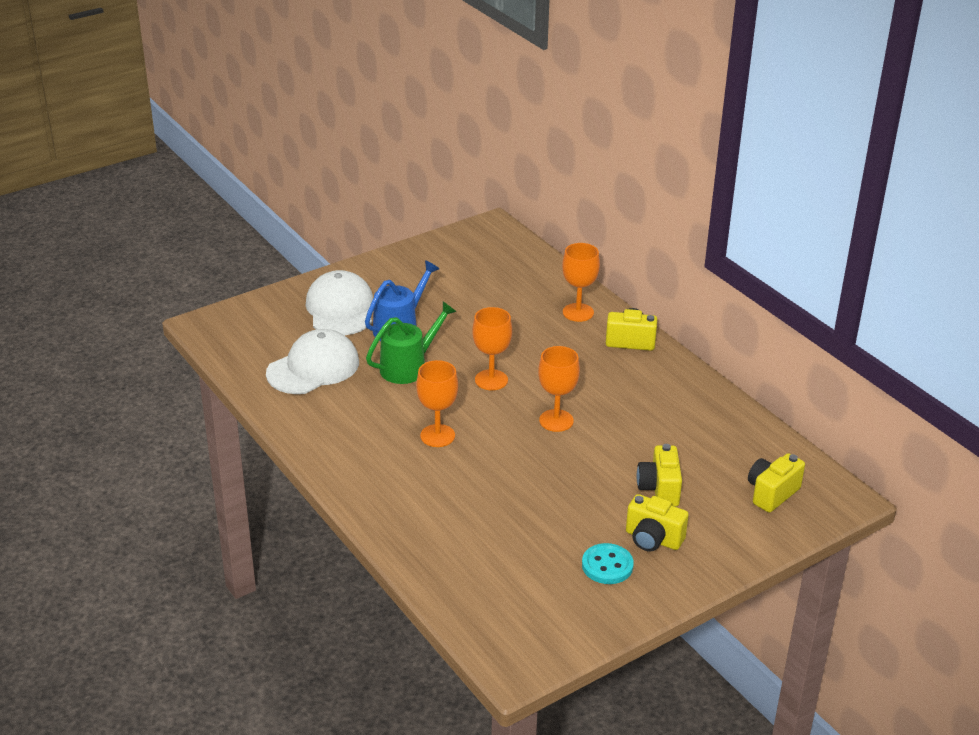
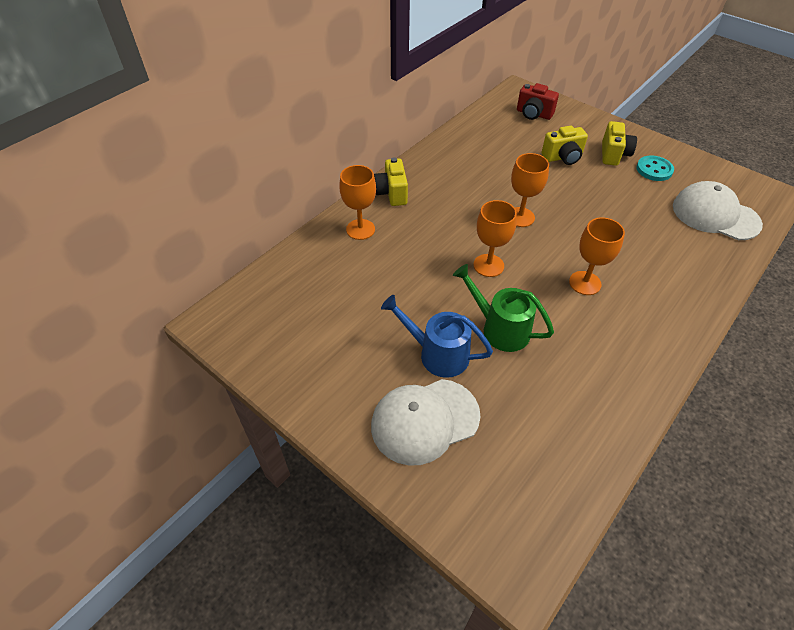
camera: 105 degrees left, 15 degrees up
(313, 368) = (544, 410): white cap -> white cap (715, 215)
(771, 493) = (533, 114): yellow camera -> red camera

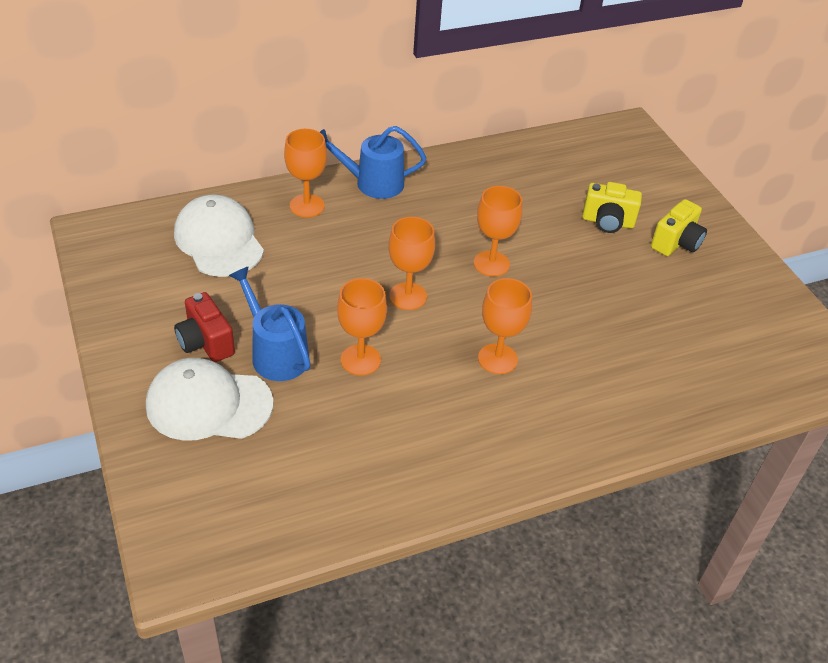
camera: 25 degrees right, 5 degrees down
(392, 193) = (372, 183): yellow camera -> blue watering can
(500, 328) = (360, 360): green watering can -> orange goblet
(533, 114) = (621, 161): red camera -> red camera (205, 343)
(654, 170) = (711, 279): turquoise button -> none
(715, 215) = (736, 359): white cap -> white cap (219, 240)

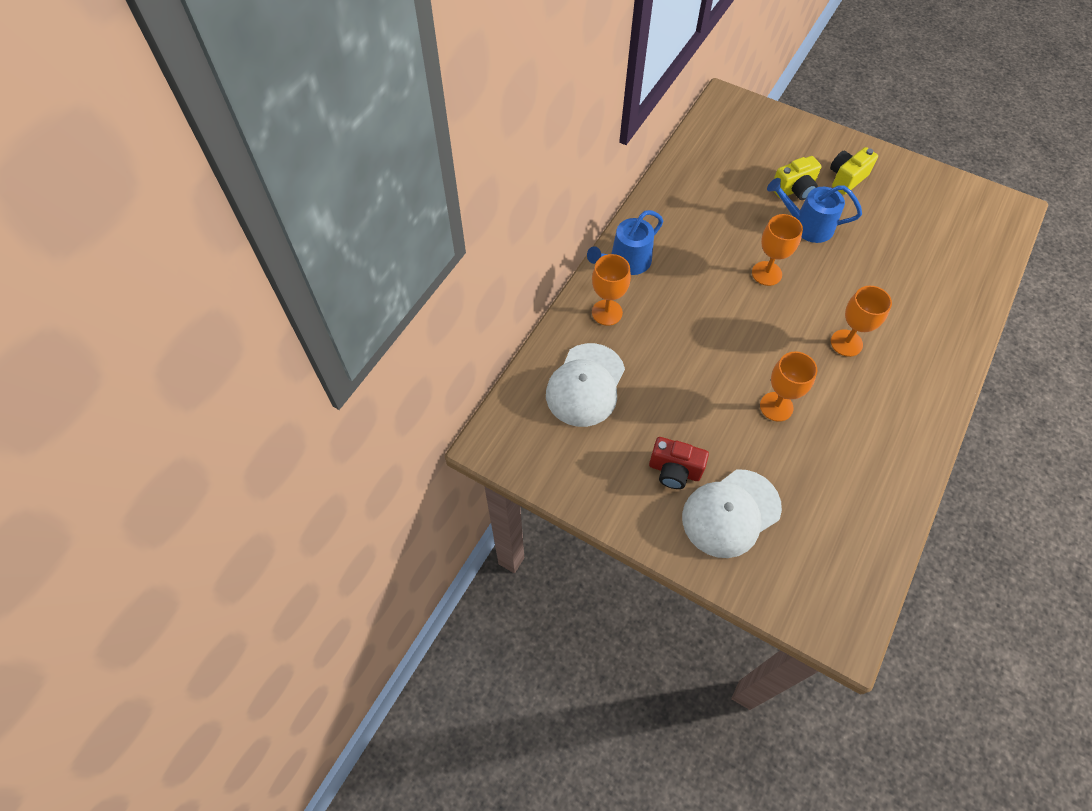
camera: 35 degrees left, 15 degrees up
(219, 240) = (585, 385): white cap -> white cap turned 90 degrees counterclockwise
(275, 353) = (724, 443): blue watering can -> blue watering can (807, 226)
(408, 296) = (748, 337): orange goblet -> none
(676, 243) = (846, 178): yellow camera -> yellow camera turned 135 degrees counterclockwise

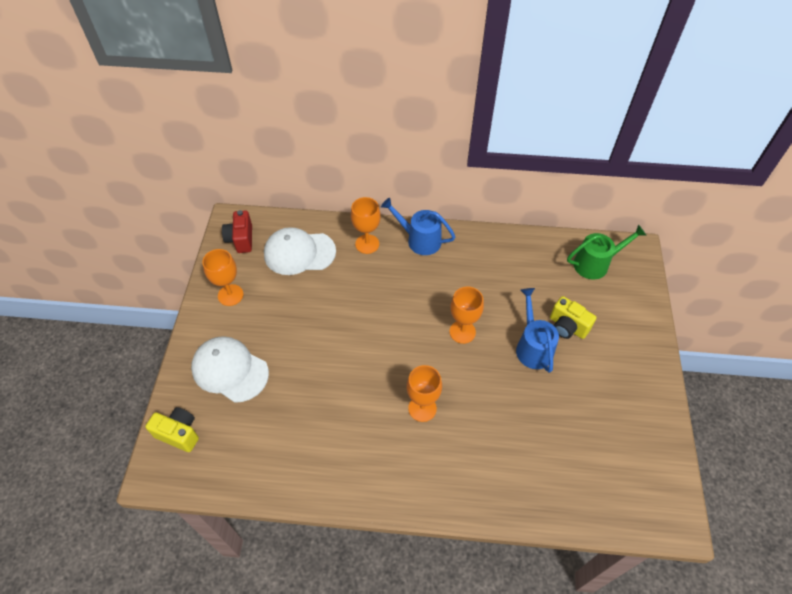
camera: 65 degrees right, 5 degrees down
(674, 470) = (251, 325): red camera -> red camera (241, 239)
(729, 136) = (595, 264): none -> green watering can
(776, 406) = (334, 374): orange goblet -> orange goblet (230, 295)
(846, 178) = (609, 363): yellow camera -> yellow camera (179, 433)

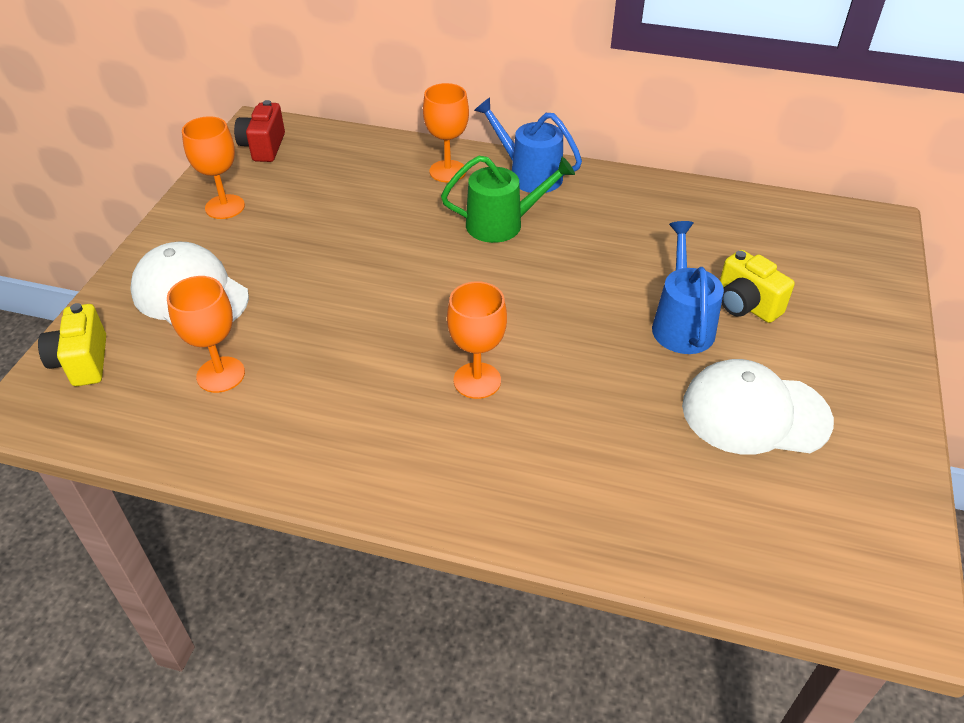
camera: 10 degrees right, 10 degrees down
(179, 433) = (82, 362): yellow camera -> yellow camera turned 135 degrees counterclockwise
(299, 253) = (343, 170): white cap -> white cap (755, 413)
(462, 332) = (569, 291): orange goblet -> orange goblet (221, 374)
(595, 264) = (807, 232): green watering can -> green watering can (502, 224)

